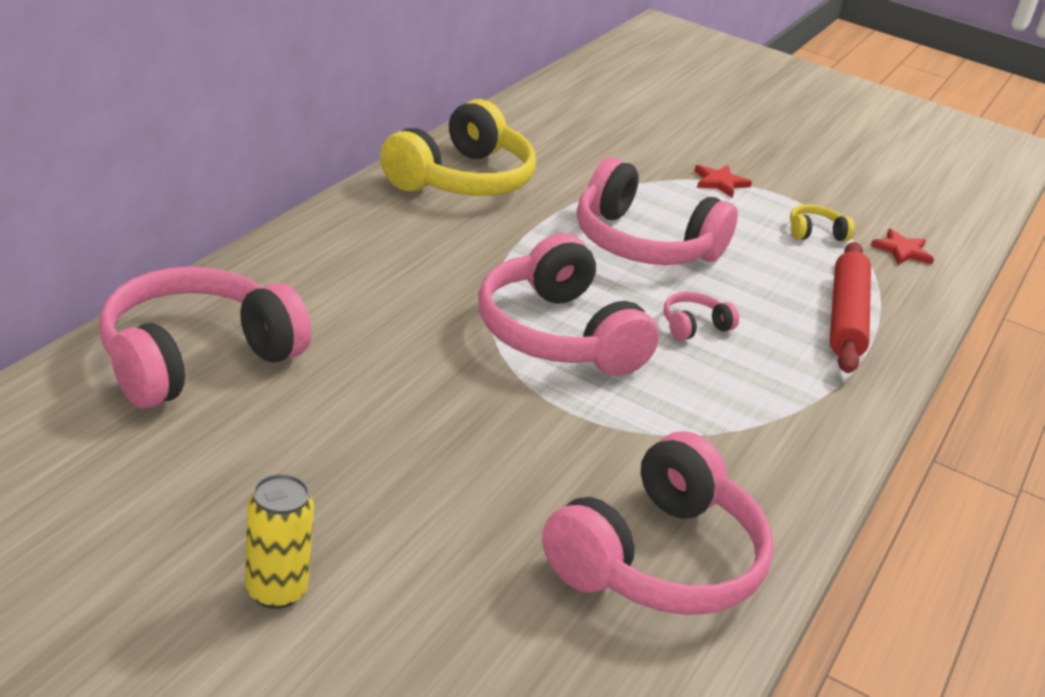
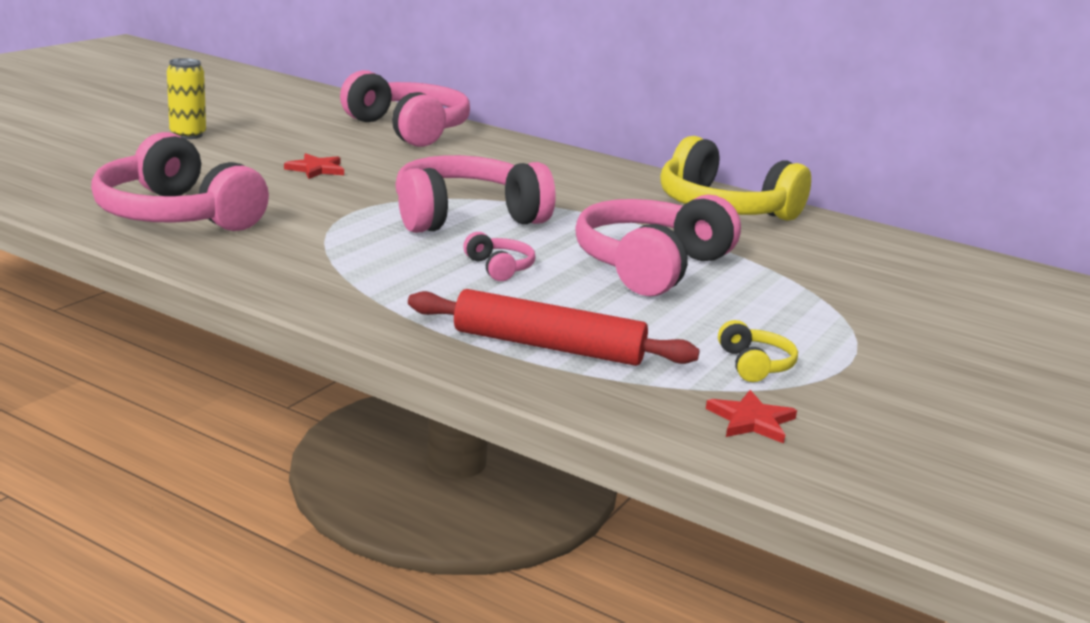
camera: 95 degrees right, 10 degrees down
(720, 182) = (844, 326): red star -> red star (316, 169)

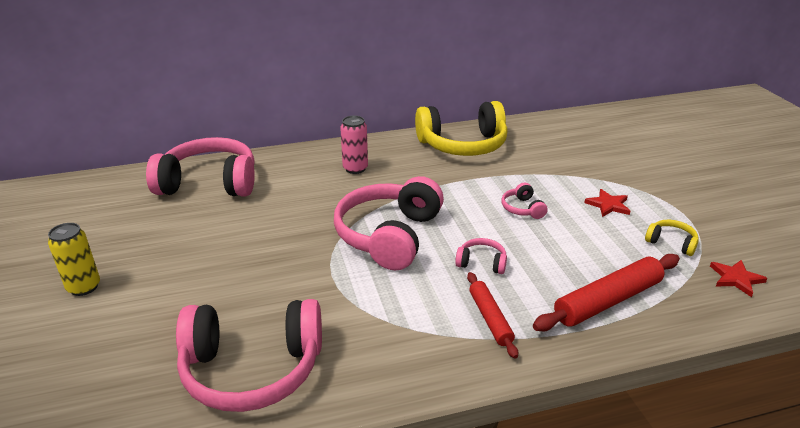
camera: 45 degrees left, 10 degrees up
(316, 169) = (236, 257): red star -> red star (608, 205)
(407, 292) = (490, 319): none -> red rolling pin
(558, 174) = (355, 168): none -> pink can
(651, 266) = (522, 209): pink headphones -> pink headphones, size x0.43

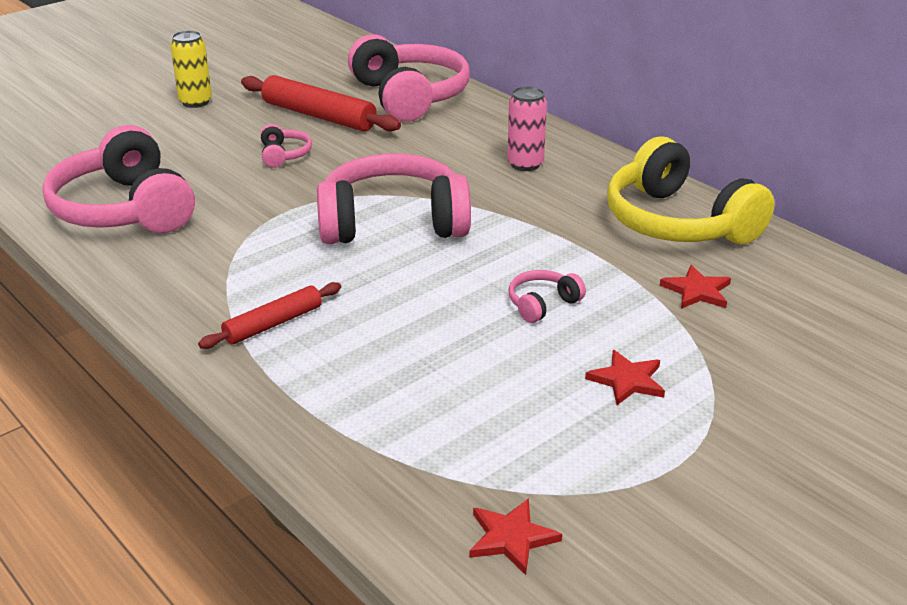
camera: 65 degrees right, 0 degrees up
(481, 263) = (383, 296): pink headphones -> pink headphones (284, 155)
(534, 161) = (697, 291): none -> red star
(607, 301) = (365, 410): red rolling pin -> red rolling pin (318, 116)
(671, 243) = (566, 458): yellow headphones -> none

